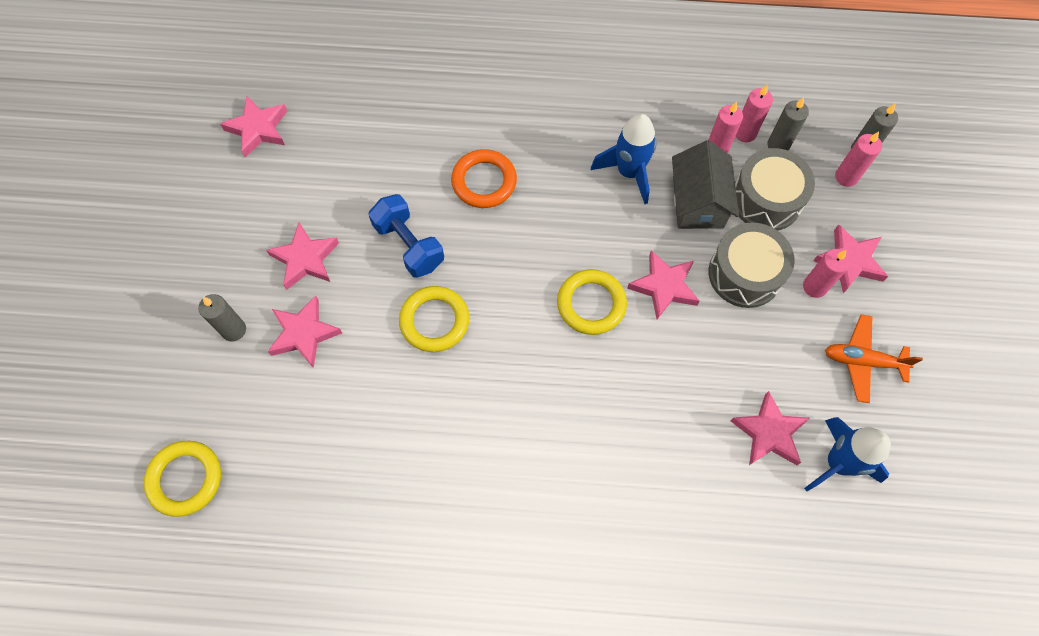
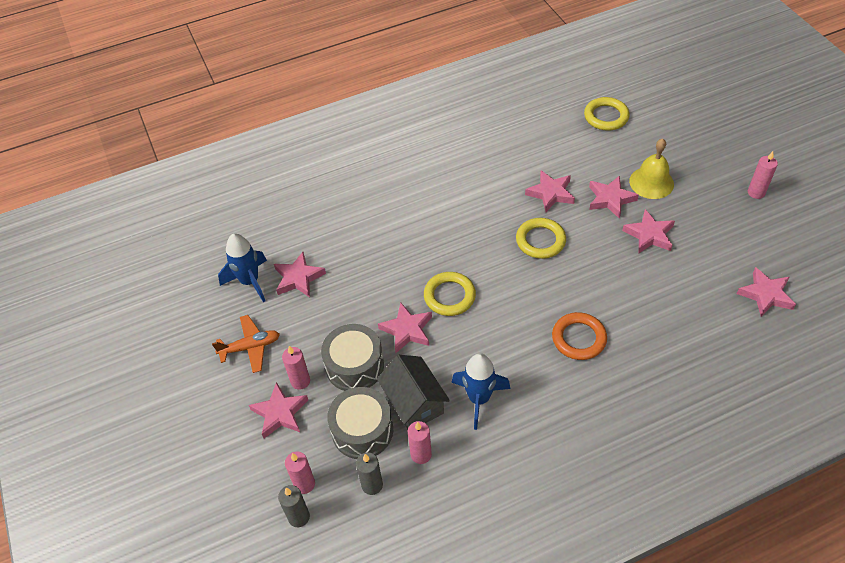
camera: 155 degrees right, 15 degrees down
(234, 330) = (651, 182): grey candle -> yellow bell
(368, 385) = (550, 193): none -> pink star
(409, 245) = (593, 273): blue dumbbell -> none
(745, 133) = (404, 482): pink candle -> pink candle (756, 192)

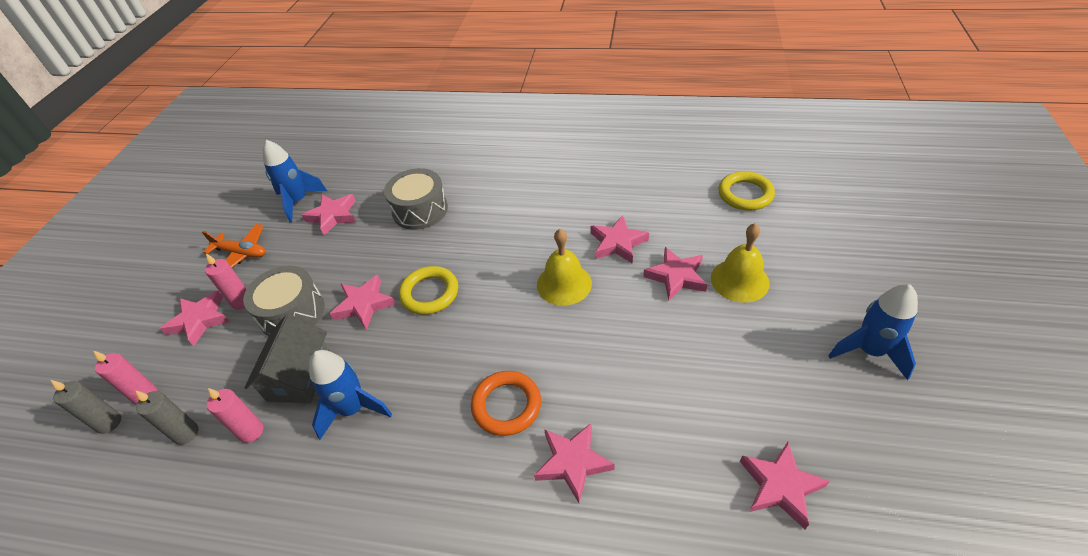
camera: 35 degrees right, 5 degrees down
(362, 430) = (235, 375): grey drum -> grey drum (420, 210)
(540, 241) = (564, 284): yellow ring -> yellow bell
(649, 235) = (687, 335): pink star -> pink star (572, 462)
(756, 192) = (869, 351): pink candle -> blue rocket

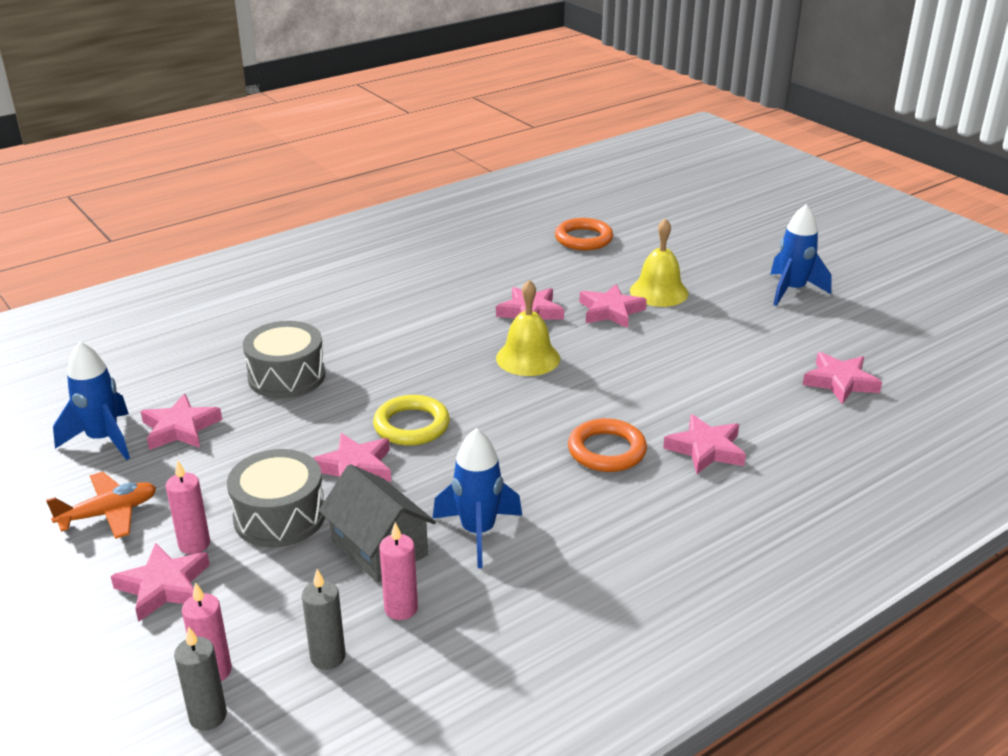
camera: 50 degrees left, 15 degrees down
(745, 194) = (583, 239): yellow ring -> orange ring

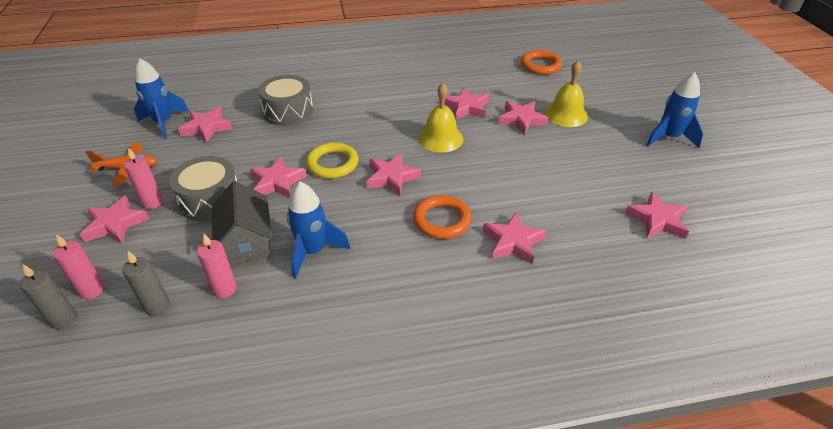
camera: 25 degrees right, 10 degrees up
(504, 420) = (392, 177): none -> pink star

